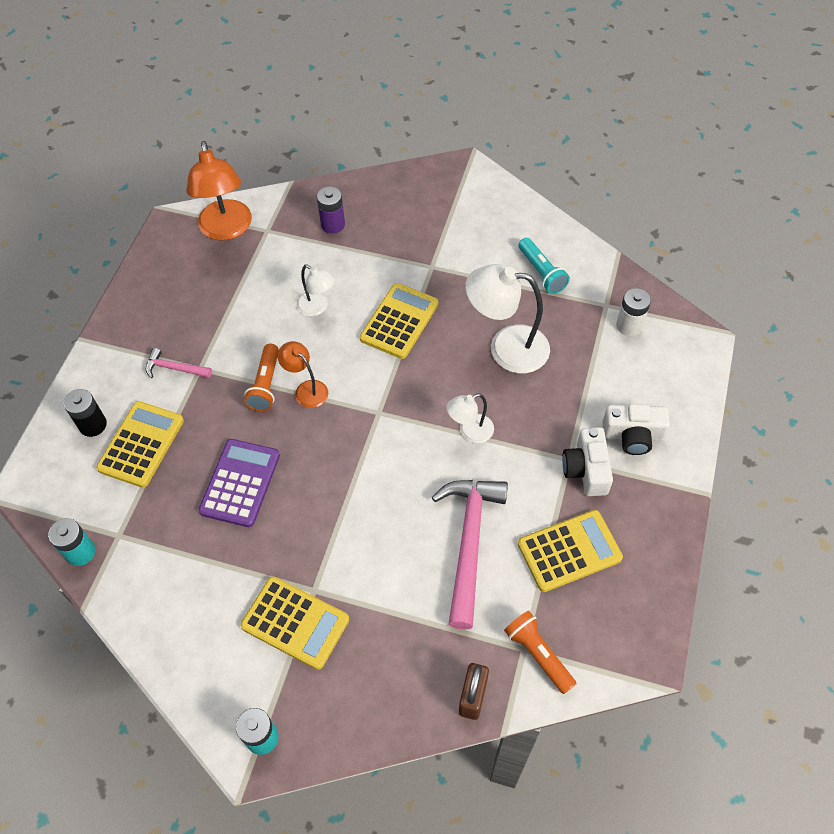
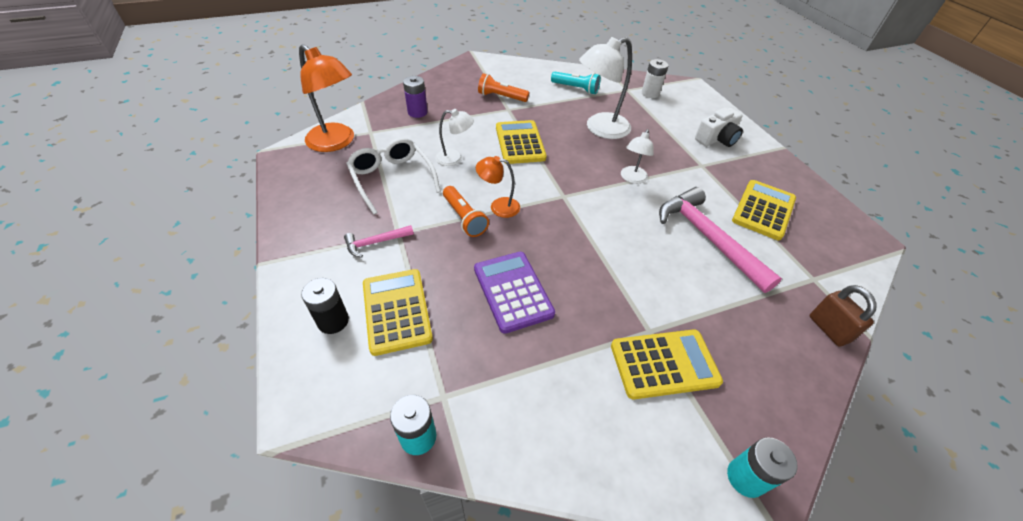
camera: 40 degrees left, 10 degrees down
(241, 303) = (392, 179): none -> white glasses
(538, 654) = (824, 276): orange flashlight -> orange flashlight (501, 97)
(586, 469) = (716, 165): white camera -> none

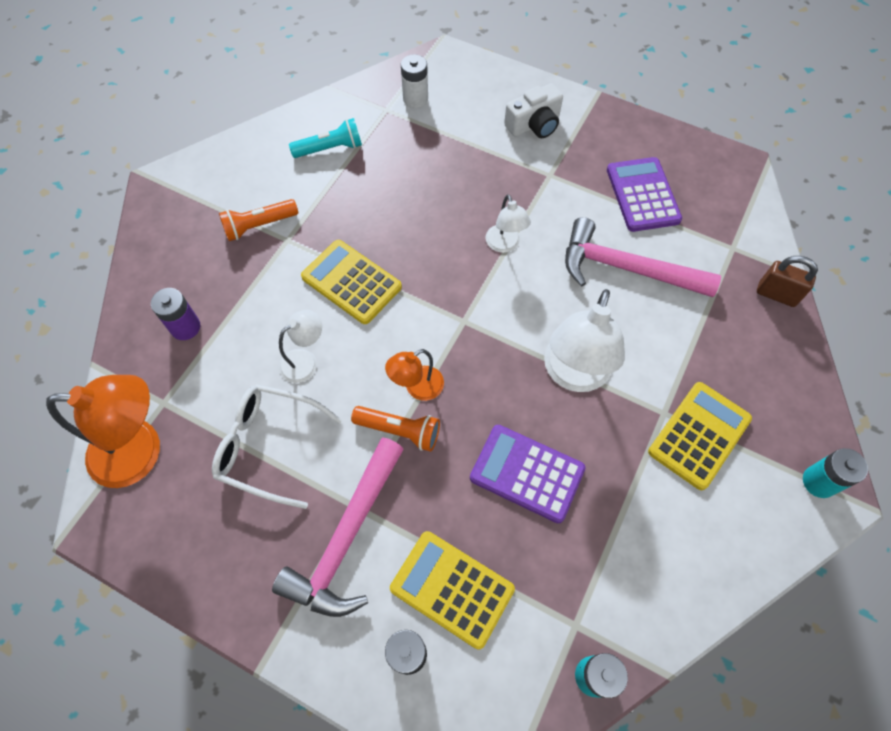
camera: 40 degrees left, 15 degrees up
(375, 243) = (346, 538): pink hammer -> pink hammer, size x2.08
(600, 129) = (413, 196): white lamp -> white lamp (574, 375)
(717, 139) = (534, 124): white camera -> white camera turned 45 degrees clockwise
(763, 210) = (642, 195): yellow calculator -> purple calculator

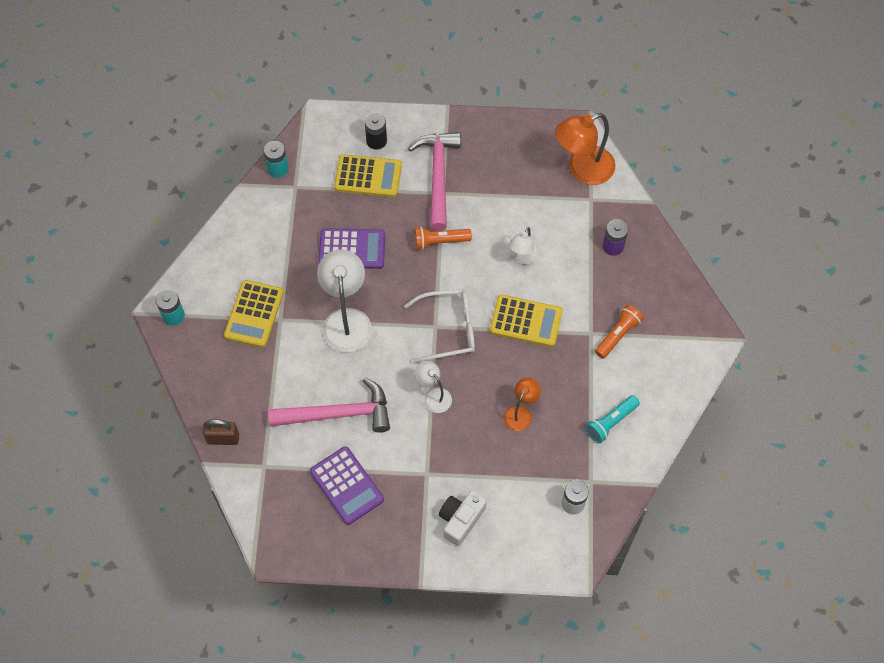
camera: 155 degrees right, 0 degrees up
(269, 446) = (511, 202): white glasses -> white glasses (448, 329)
(417, 387) = (442, 271): orange lamp -> orange lamp (521, 413)

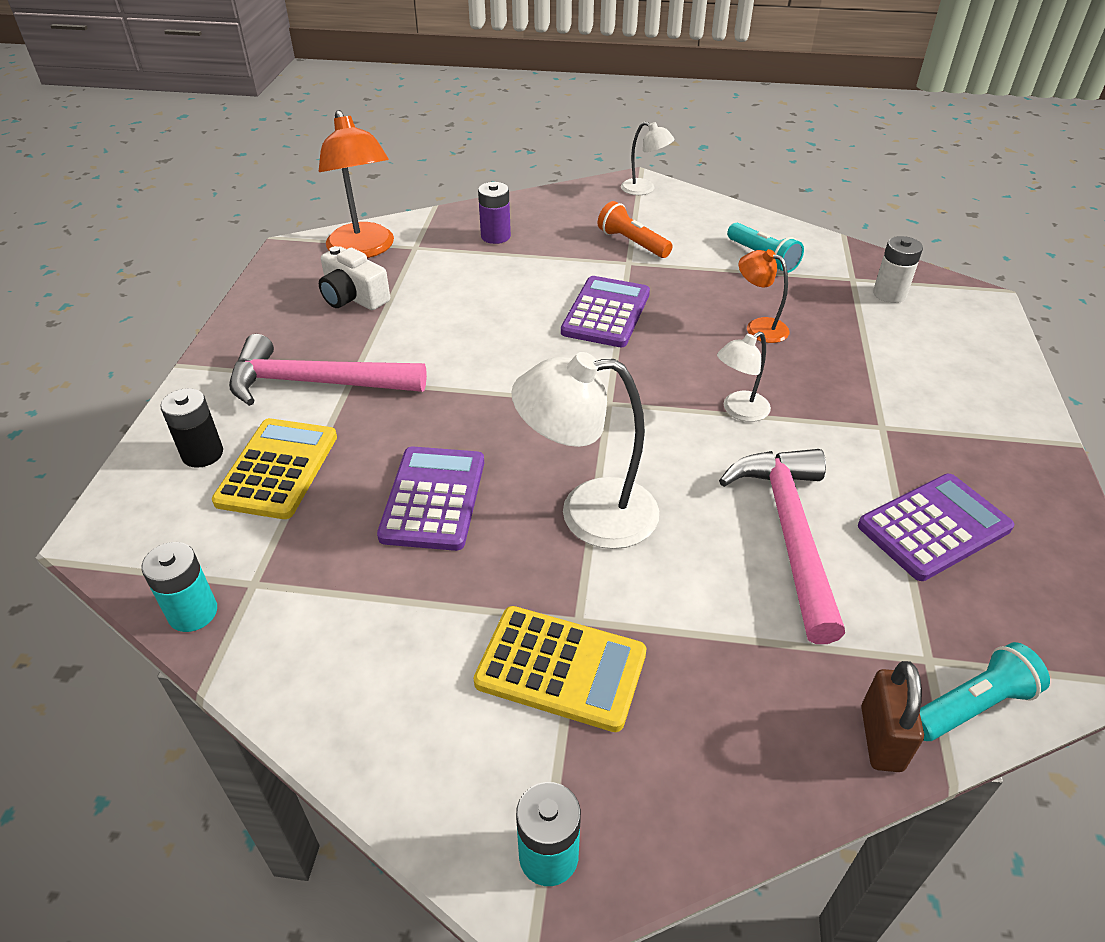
camera: 85 degrees left, 20 degrees down
(240, 479) = (972, 706): none -> turquoise flashlight
(439, 241) = (446, 388): orange flashlight -> none
(448, 329) = (616, 389): white glasses -> none
(461, 520) = (951, 395): white camera -> white camera (353, 297)
(522, 258) = (497, 309): white lamp -> white lamp (644, 189)
(526, 321) = (606, 313): yellow calculator -> purple calculator

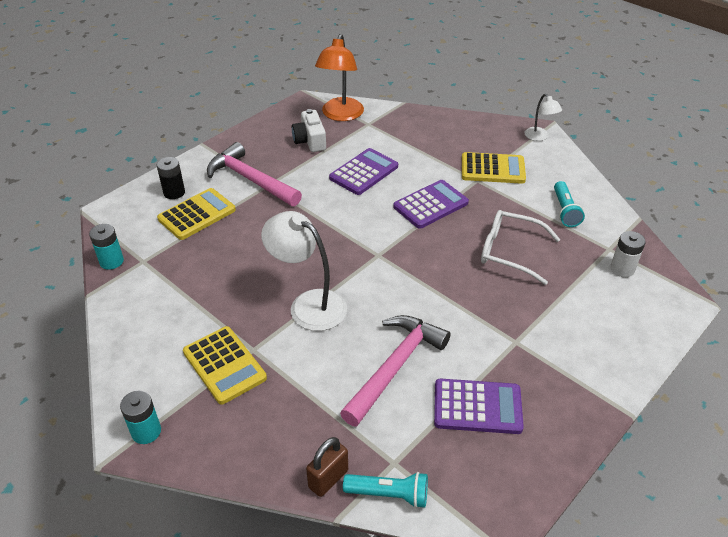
camera: 35 degrees right, 0 degrees up
(433, 498) = (247, 261): purple calculator -> purple calculator (364, 172)
(495, 236) = (417, 134): purple battery -> none
(632, 243) = (492, 169): orange flashlight -> yellow calculator
(739, 411) = (442, 292): white lamp -> none
(759, 327) = (510, 252): orange lamp -> white glasses

